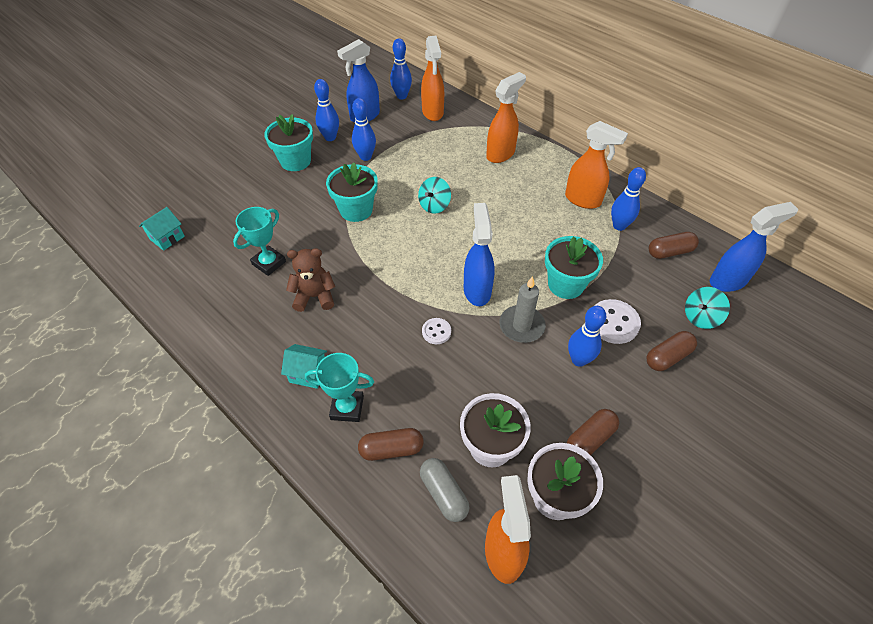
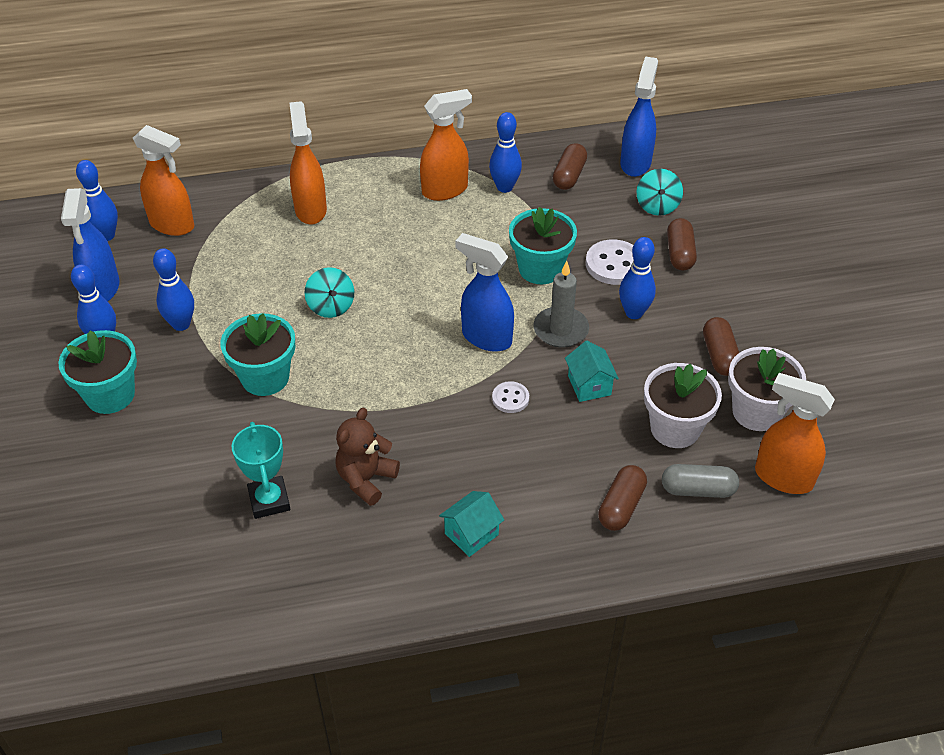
camera: 55 degrees left, 5 degrees down
(167, 238) = (111, 593): turquoise house -> turquoise house (589, 385)
(347, 408) = (544, 520): turquoise trophy -> none

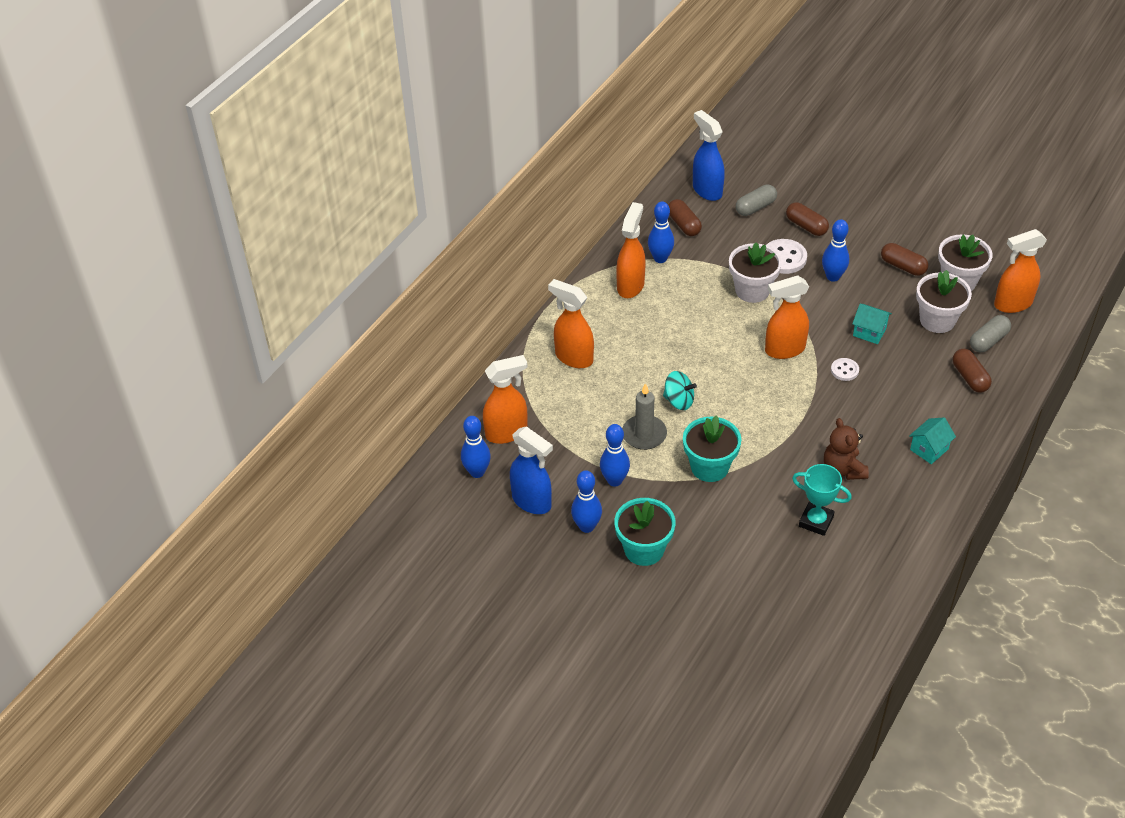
camera: 45 degrees left, 0 degrees up
(471, 534) = (929, 449): turquoise house -> turquoise house turned 45 degrees clockwise
(486, 338) = (784, 350): blue spray bottle -> orange spray bottle
(540, 269) = (752, 290): turquoise flower pot -> white flower pot
(561, 330) = (813, 315): grey candle -> grey candle (644, 434)
(657, 206) = (755, 207): turquoise spinning top -> grey capsule

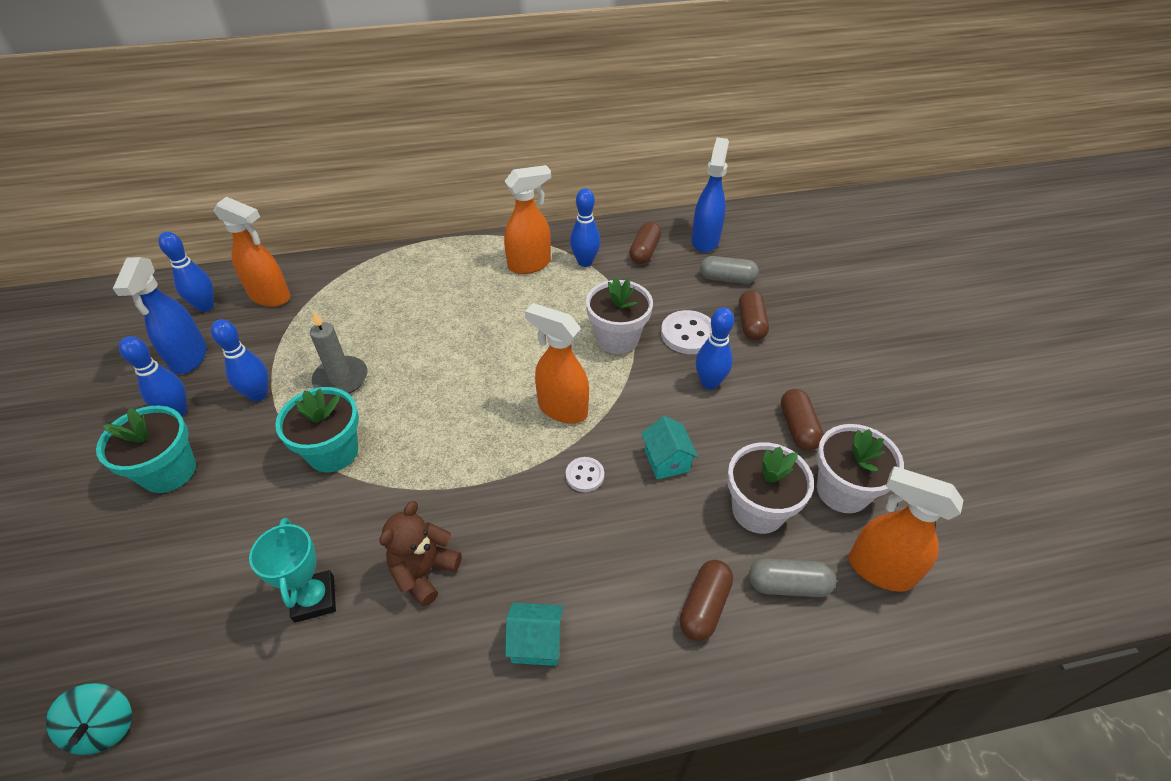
camera: 45 degrees right, 0 degrees up
(573, 357) = (402, 282): orange spray bottle -> none
(679, 401) = (410, 376): turquoise spinning top -> turquoise spinning top (105, 727)

